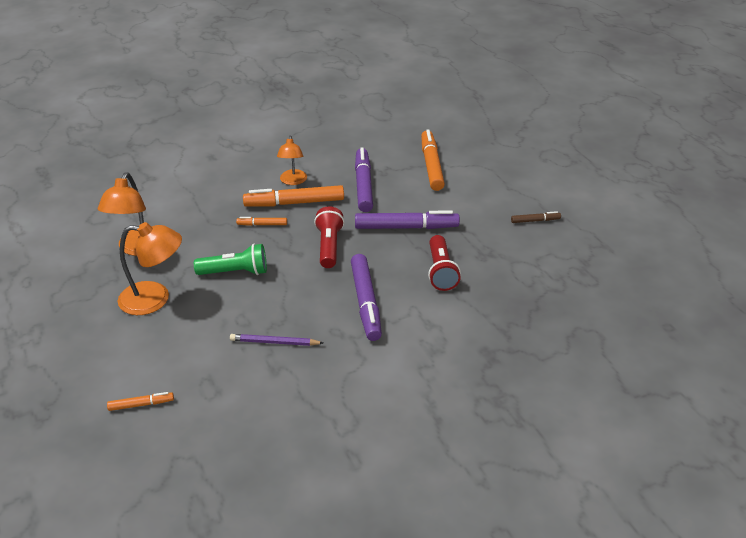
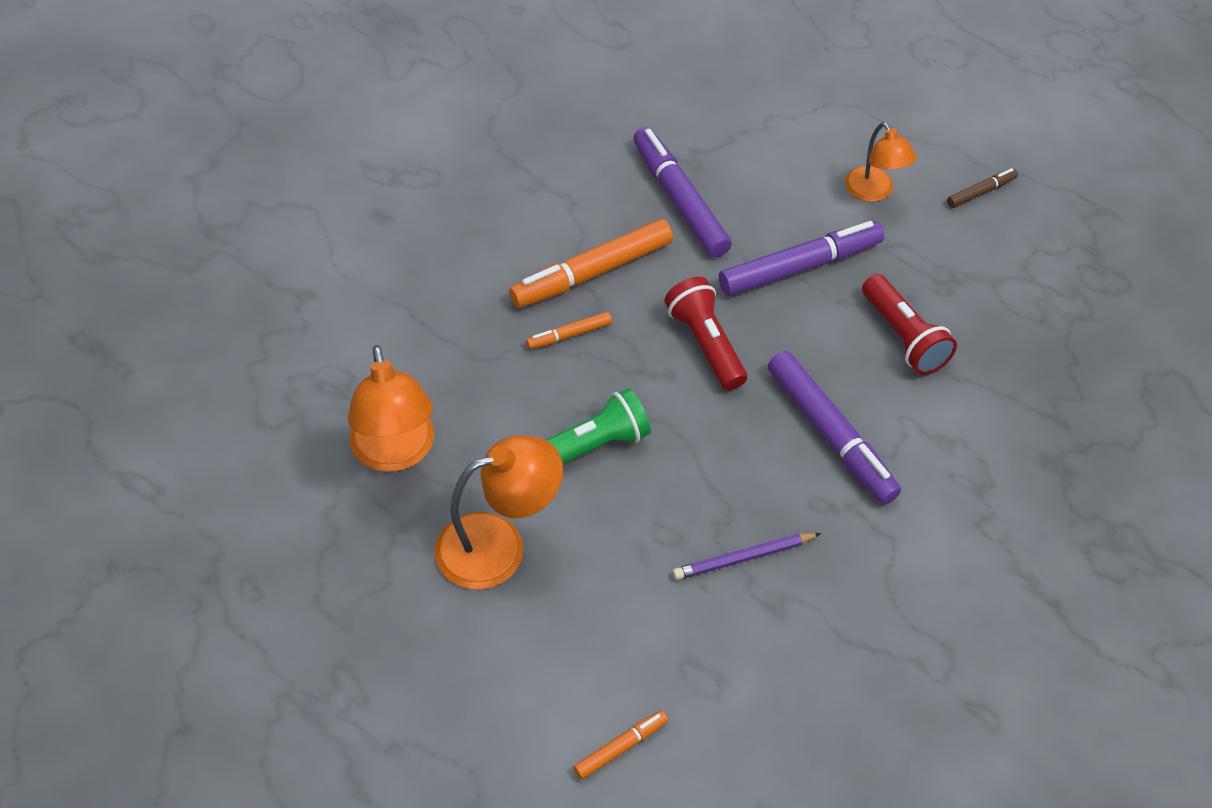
camera: 25 degrees left, 15 degrees up
(293, 181) = (558, 227): orange lamp -> orange lamp (873, 192)
(431, 165) = (761, 125): orange marker -> none

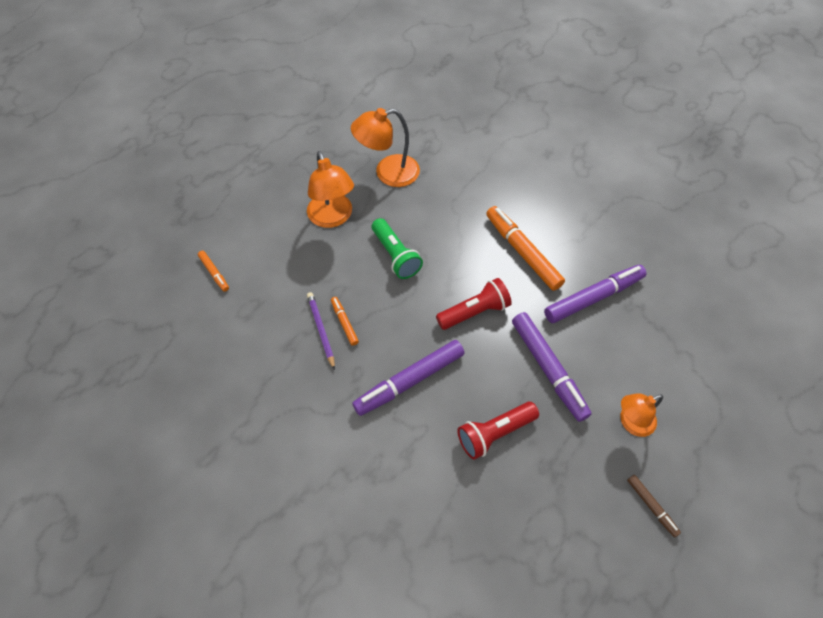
camera: 90 degrees right, 5 degrees up
(569, 335) = (473, 242): orange marker -> orange marker (344, 323)

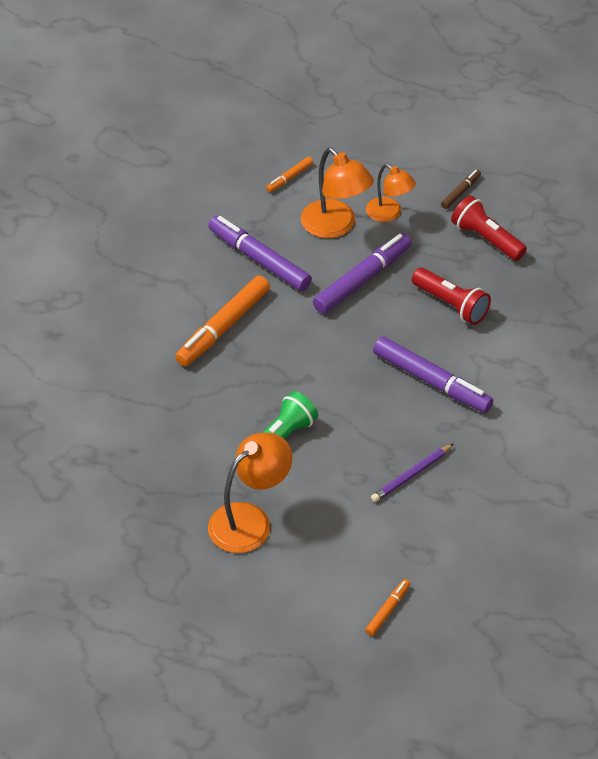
camera: 110 degrees left, 10 degrees down
(344, 323) = (392, 457): orange marker -> orange marker (289, 178)
(388, 173) = (150, 486): orange lamp -> orange lamp (335, 226)
(474, 312) = (323, 350): red flashlight -> red flashlight (486, 239)

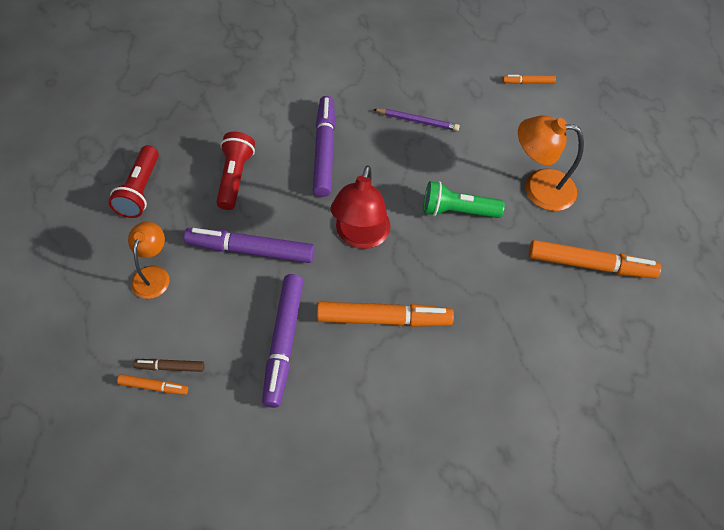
camera: 130 degrees left, 10 degrees up
(139, 499) = (590, 265): none -> orange marker
(314, 355) = (360, 236): none -> red lamp
(335, 226) = (198, 307): orange lamp -> none
(460, 192) = (89, 236): brown marker -> brown marker (170, 367)

